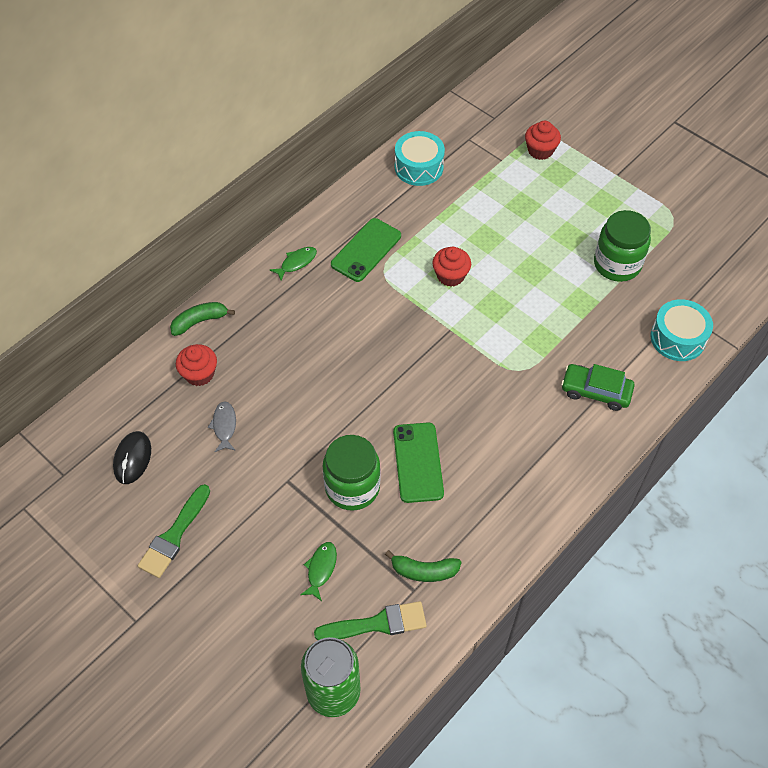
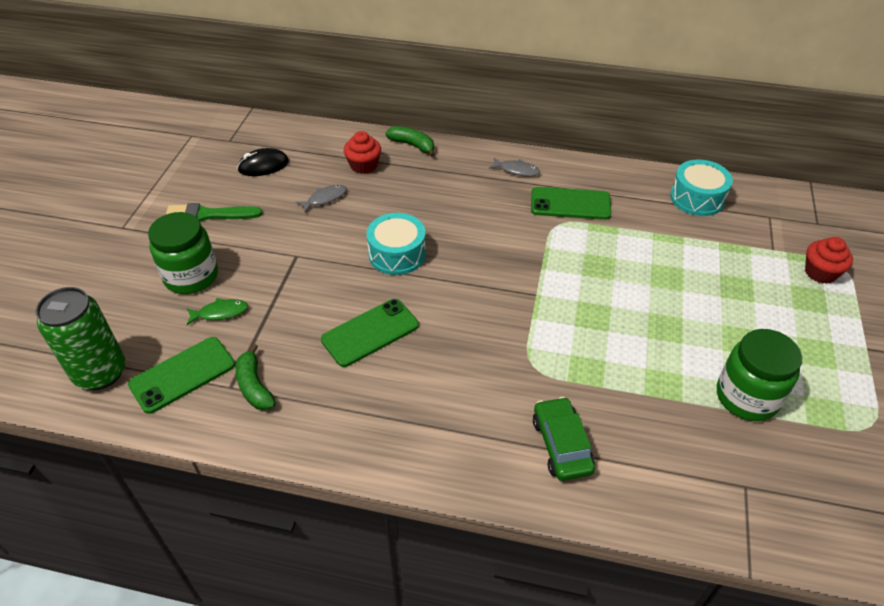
camera: 60 degrees right, 10 degrees down
(296, 263) = (516, 170): green fish -> grey fish
(352, 487) = (315, 298): green jar -> green jar (191, 276)
(377, 623) = (182, 374): green brush -> green phone
(450, 276) = (597, 269): red cupcake -> none
(677, 338) = (703, 499): turquoise drum -> turquoise drum (397, 254)

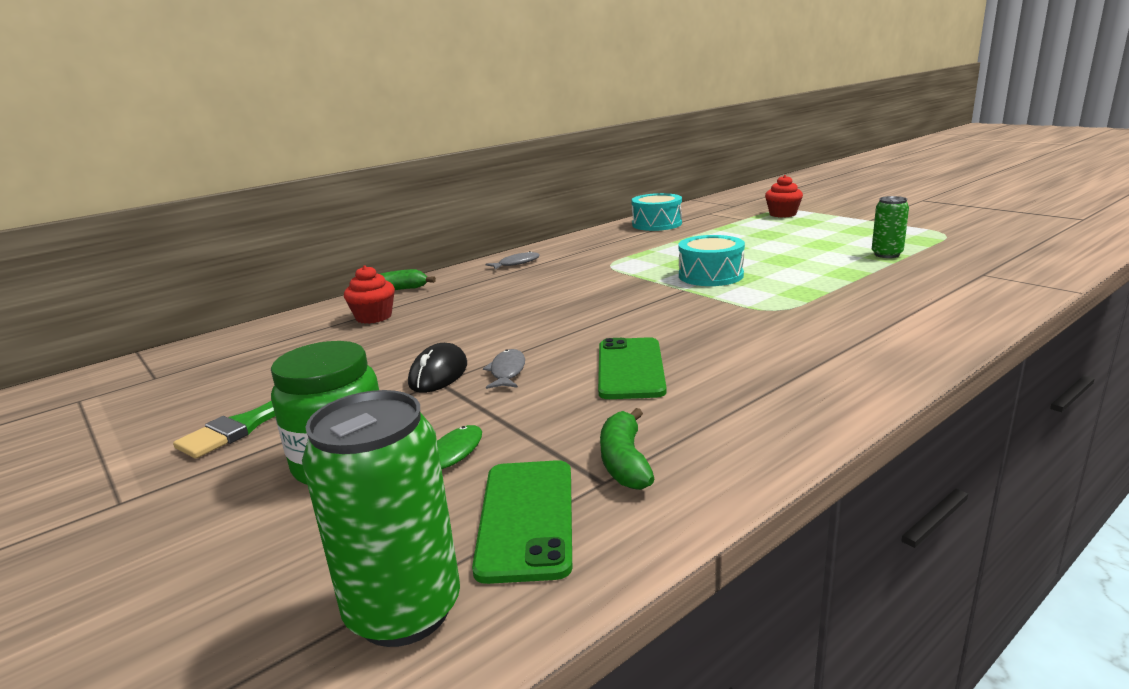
camera: 50 degrees left, 25 degrees down
(254, 386) = (624, 461): green banana -> green banana turned 75 degrees clockwise
(263, 166) = (250, 367): black mouse -> black mouse (438, 374)
(325, 199) = (380, 346): grey fish -> grey fish (507, 371)
(397, 254) = (534, 330): turquoise drum -> turquoise drum (710, 275)
(561, 445) = (887, 320): green car -> none
(570, 204) = (593, 256): green phone -> none
(747, 397) = (886, 254): green jar -> green can

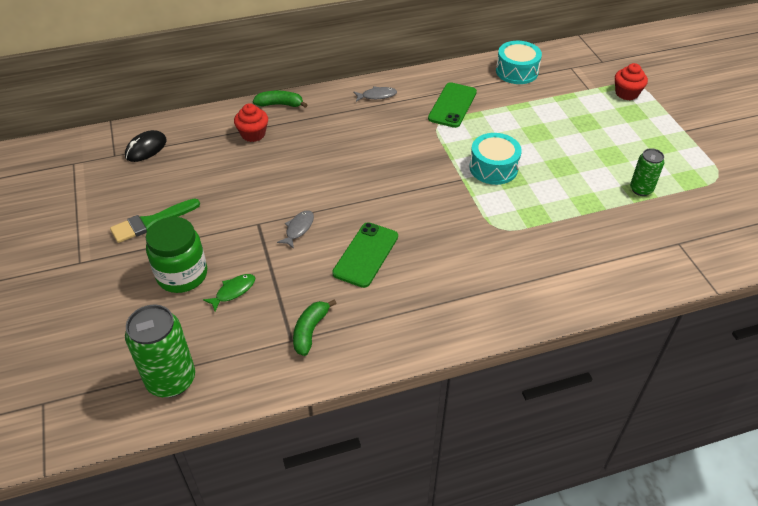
camera: 20 degrees right, 25 degrees up
(438, 374) = (261, 216): black mouse -> black mouse (146, 149)
(526, 518) = (244, 349): green phone -> green phone (452, 105)

